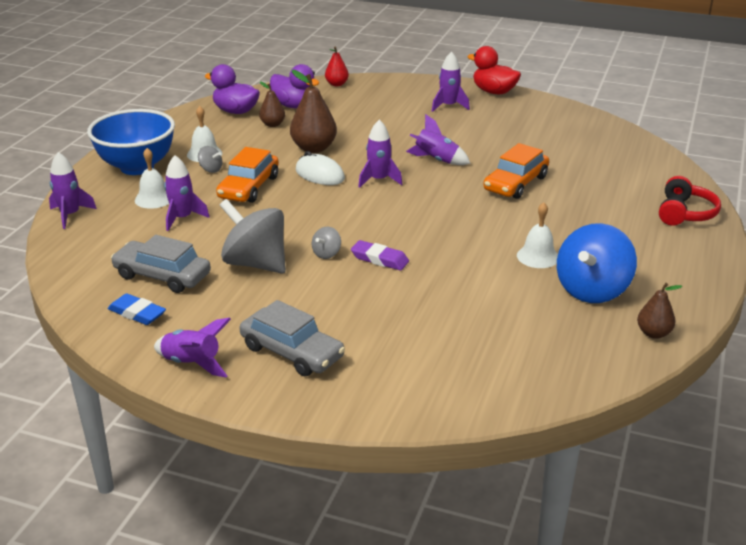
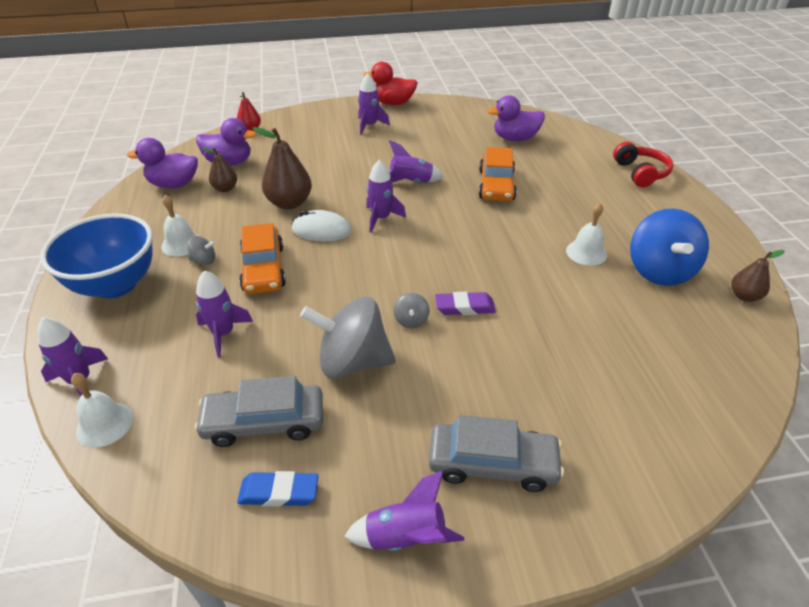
camera: 30 degrees left, 10 degrees up
(154, 199) = (169, 320): white bell -> white bell (104, 424)
(584, 151) = (515, 138): none -> purple duck

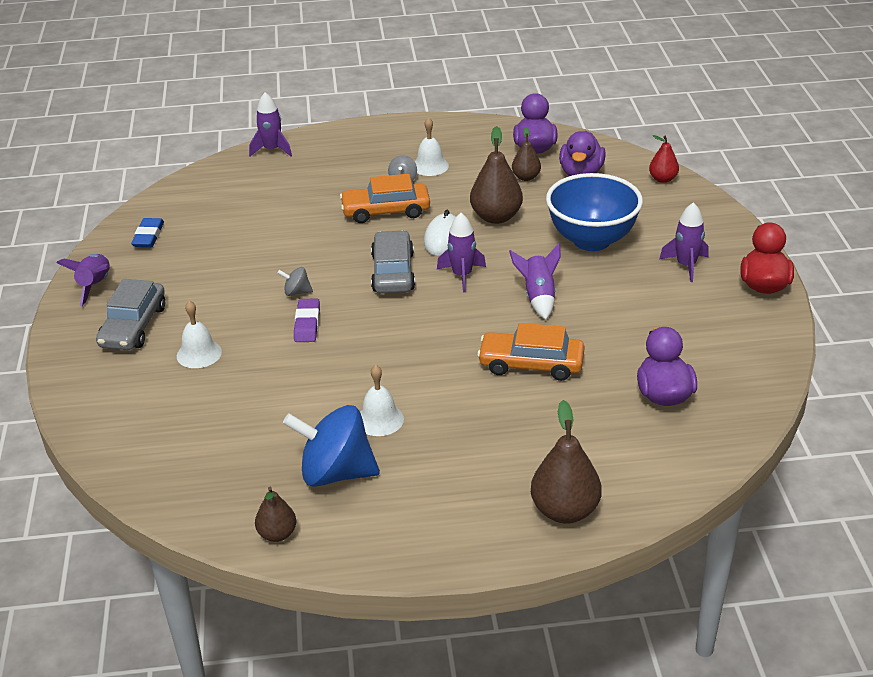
camera: 95 degrees right, 5 degrees down
(104, 424) = (229, 166): white bell -> white bell (199, 354)
(115, 285) = (376, 145): blue bowl -> blue bowl (591, 240)
(223, 333) = (305, 200): purple rocket -> none
(264, 422) = (208, 226): grey car -> grey car (393, 272)
(352, 361) = (255, 262): grey spinning top -> none
(640, 173) = (565, 511): red headphones -> brown pear

